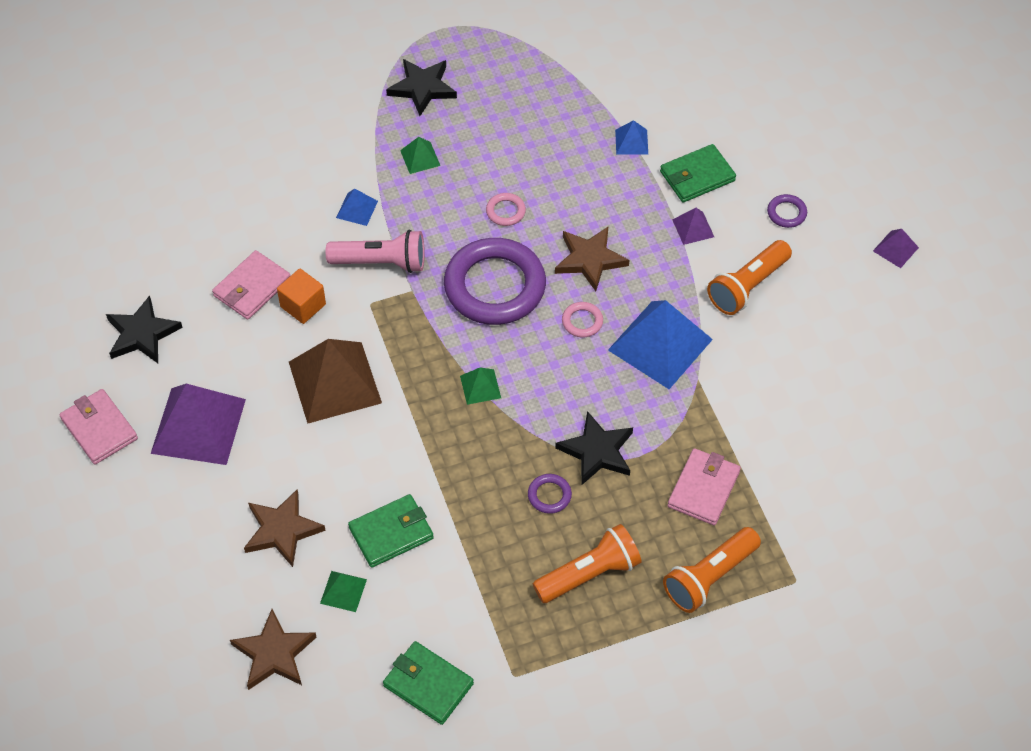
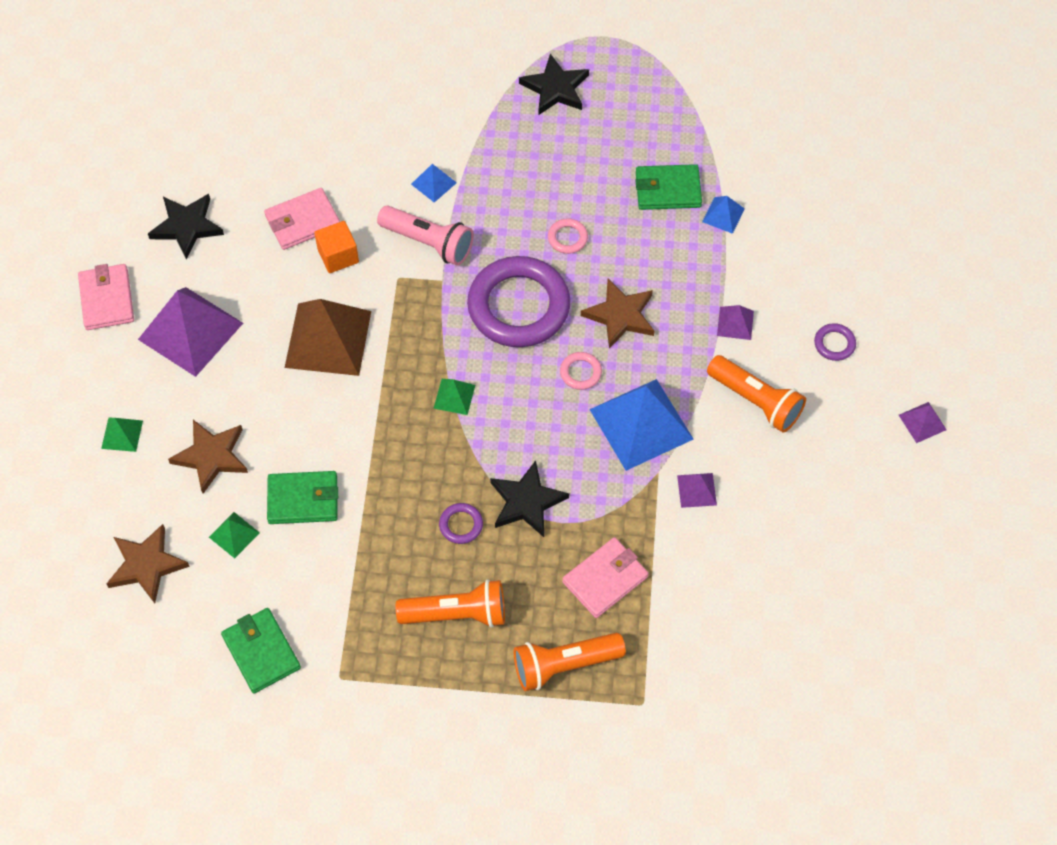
camera: 25 degrees right, 5 degrees up
(420, 158) = (517, 155): green pyramid -> green pyramid (122, 434)
(697, 176) = (767, 273): green wallet -> green wallet (668, 190)
(739, 381) = (696, 490): none -> purple pyramid
(747, 286) = (755, 401): orange flashlight -> orange flashlight turned 120 degrees counterclockwise

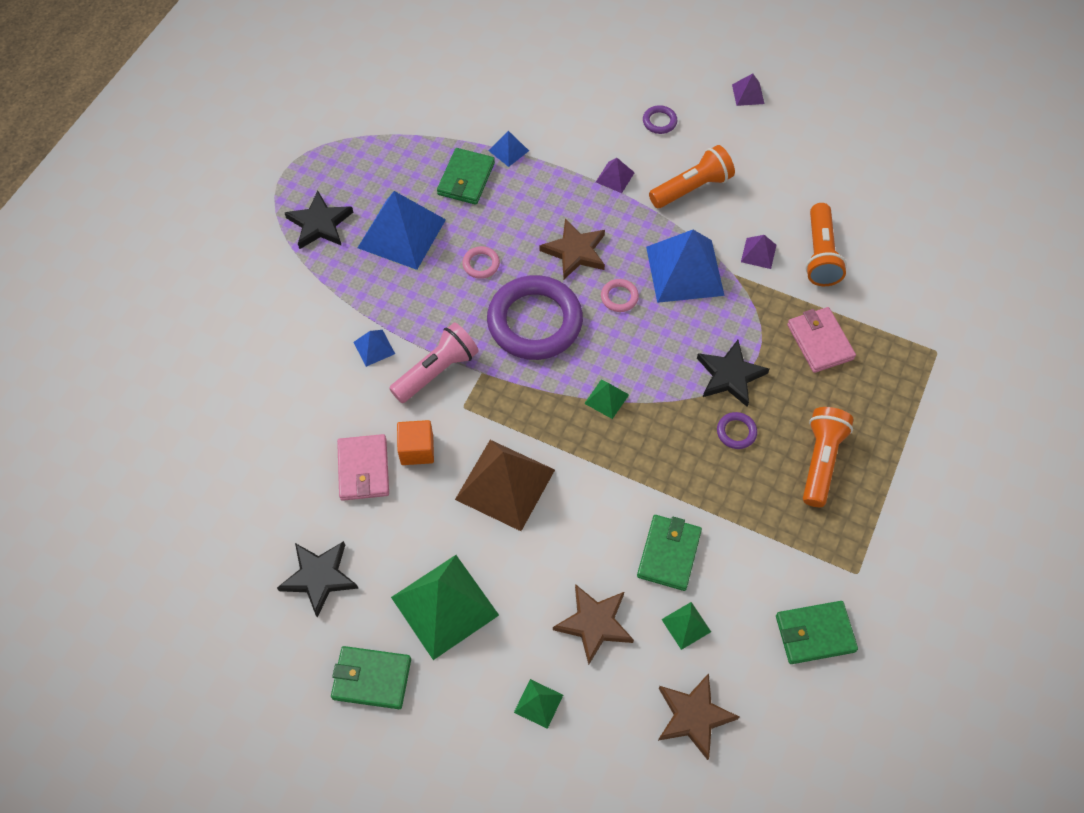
camera: 70 degrees left, 0 degrees up
(107, 299) = (372, 678): pink wallet -> green wallet
(190, 331) = (444, 606): purple pyramid -> green pyramid
(564, 665) = (889, 395): orange flashlight -> orange flashlight (820, 255)
(574, 158) = (401, 233): none -> blue pyramid

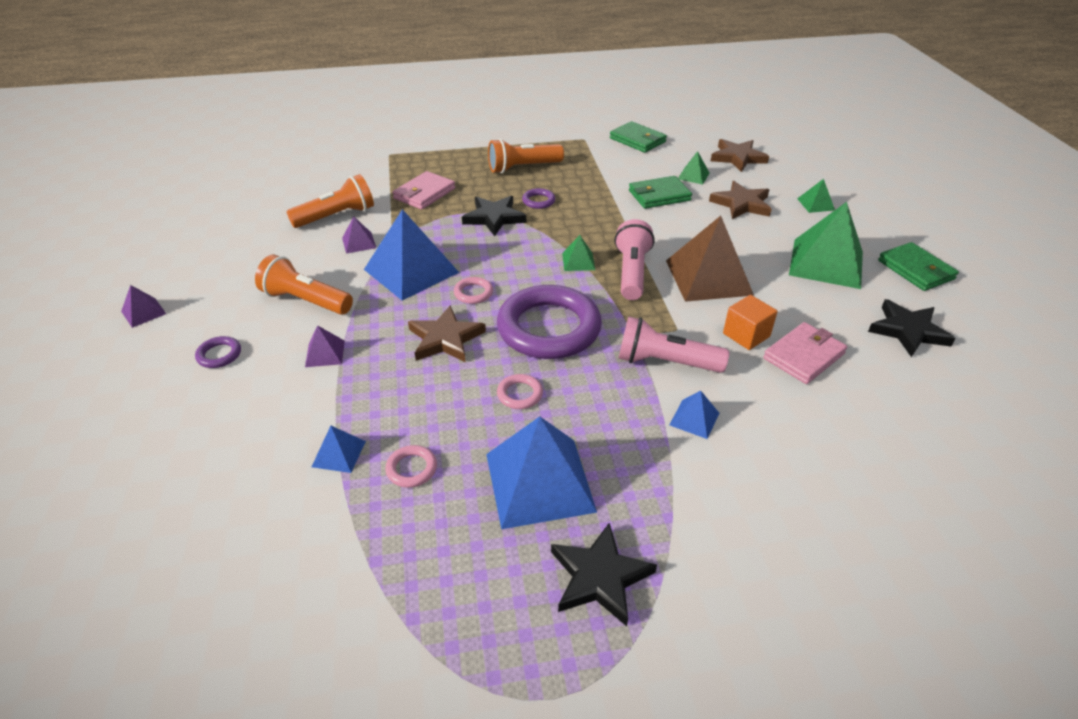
camera: 125 degrees left, 20 degrees down
(466, 179) = (411, 469): green wallet -> pink ring
(558, 429) = (632, 272): none -> pink flashlight

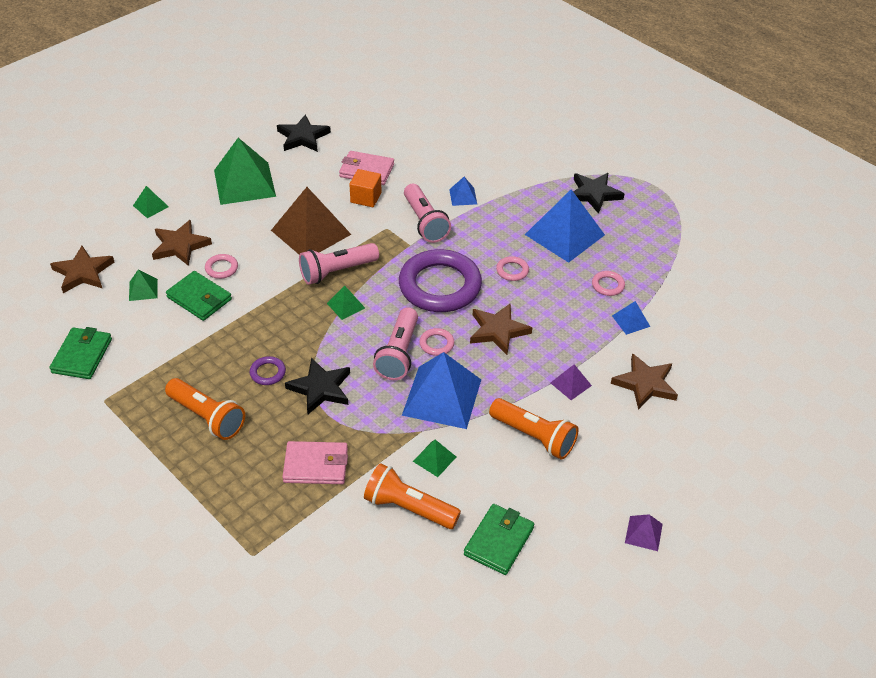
camera: 125 degrees left, 5 degrees up
(219, 355) = (629, 441): purple ring -> none
(254, 408) = (645, 384): none -> brown star
(306, 301) = (534, 437): orange flashlight -> orange flashlight turned 45 degrees counterclockwise
(359, 242) = (434, 459): purple pyramid -> green pyramid
(486, 267) = (398, 353): none -> pink flashlight
(691, 215) = (221, 268): none -> pink ring
(915, 270) = (222, 144): green wallet -> green wallet (499, 541)

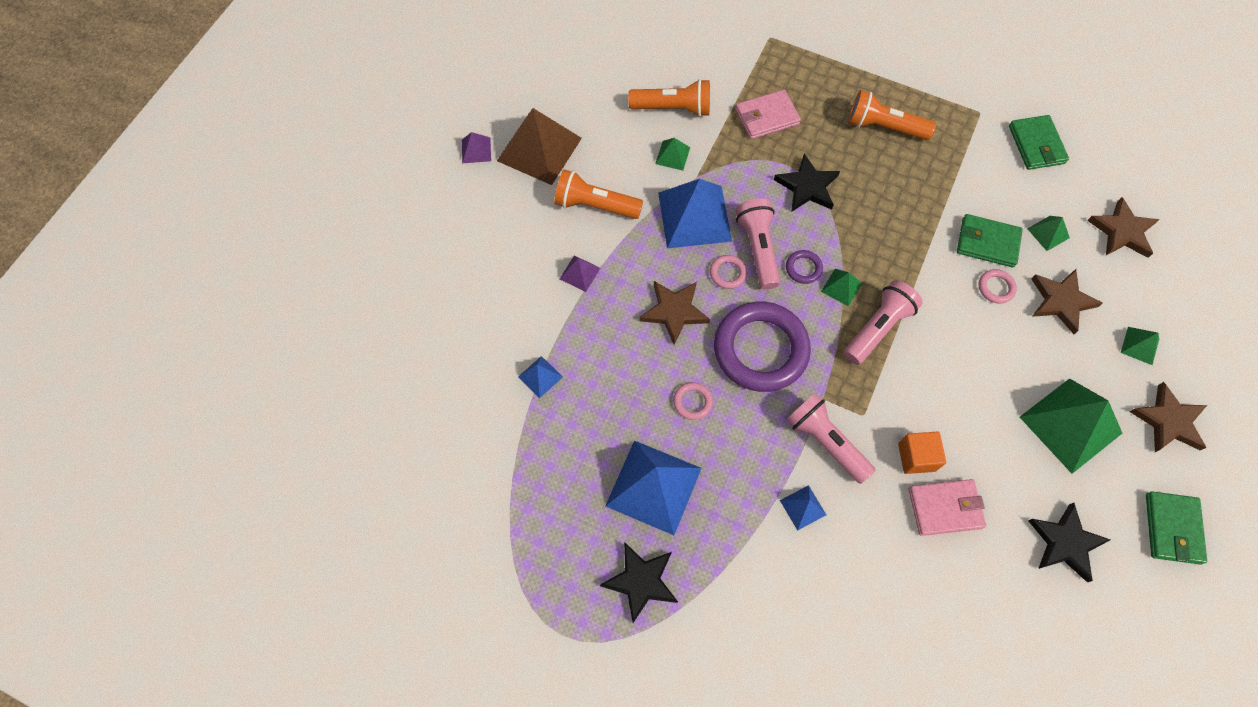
camera: 160 degrees right, 20 degrees up
(268, 373) = (864, 186): purple ring -> purple ring (803, 268)
(311, 232) = (942, 375): brown pyramid -> brown pyramid (539, 149)
(499, 541) = (591, 106): green wallet -> green wallet (1172, 528)
(608, 285) = (578, 420): pink ring -> none
(645, 384) = (507, 299): brown star -> brown star (1168, 421)

